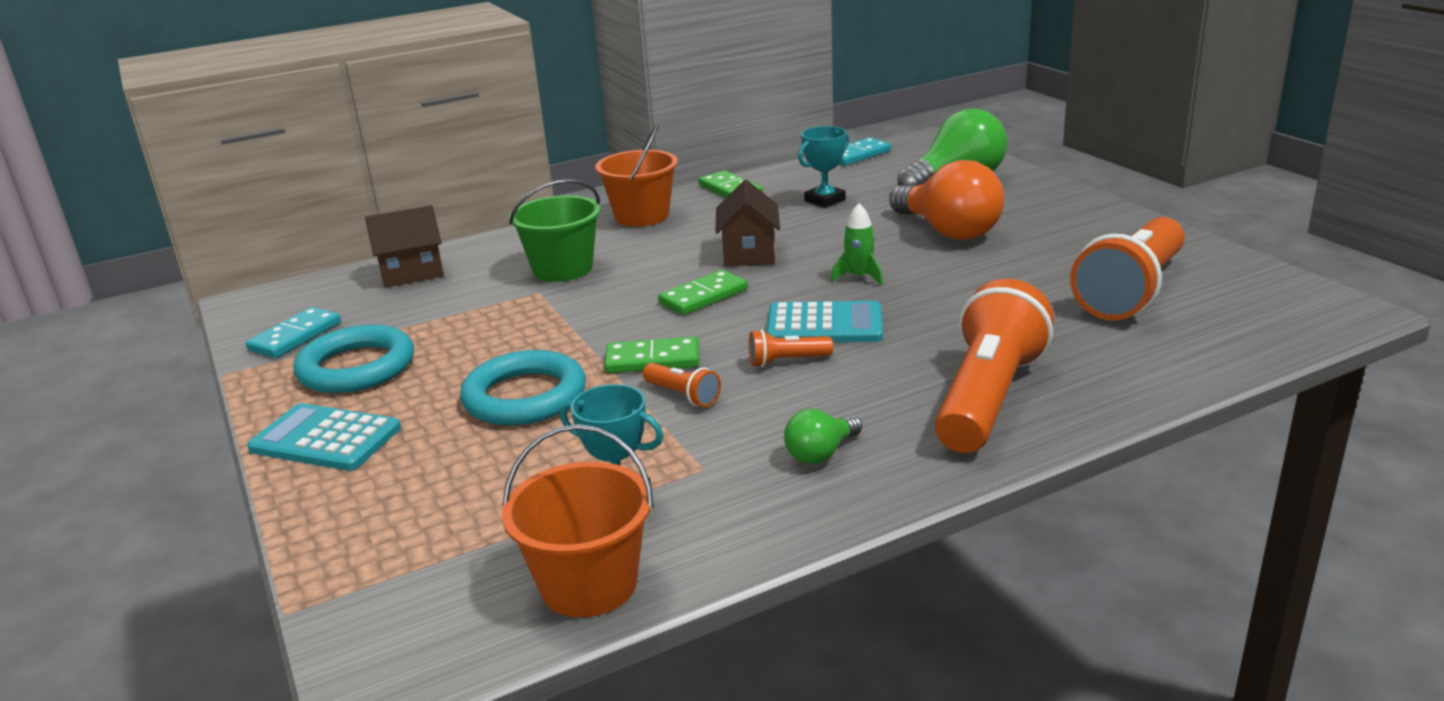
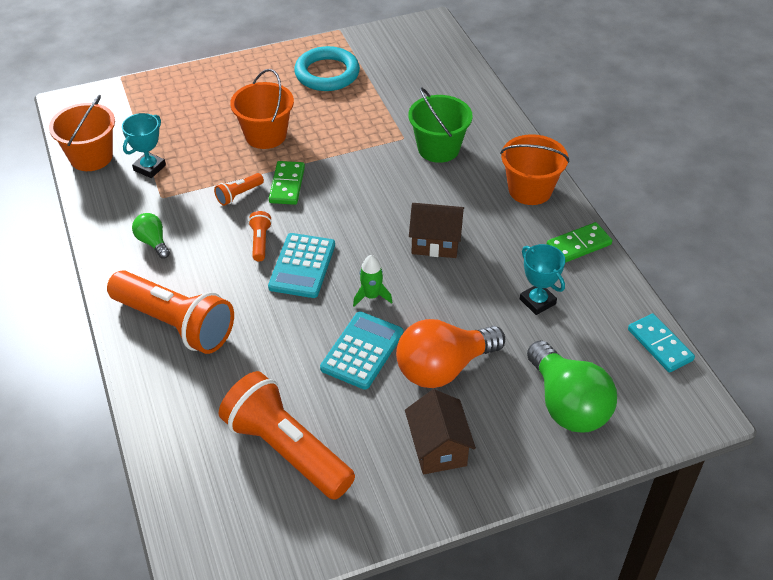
camera: 95 degrees right, 20 degrees up
(295, 336) = (376, 47): turquoise domino -> none
(326, 439) = (253, 71): turquoise calculator -> turquoise calculator (362, 351)
(411, 272) = (455, 82): brown house -> brown house (438, 448)
(525, 396) = (265, 135): turquoise ring -> orange bucket
(703, 296) = (368, 213): green domino -> none

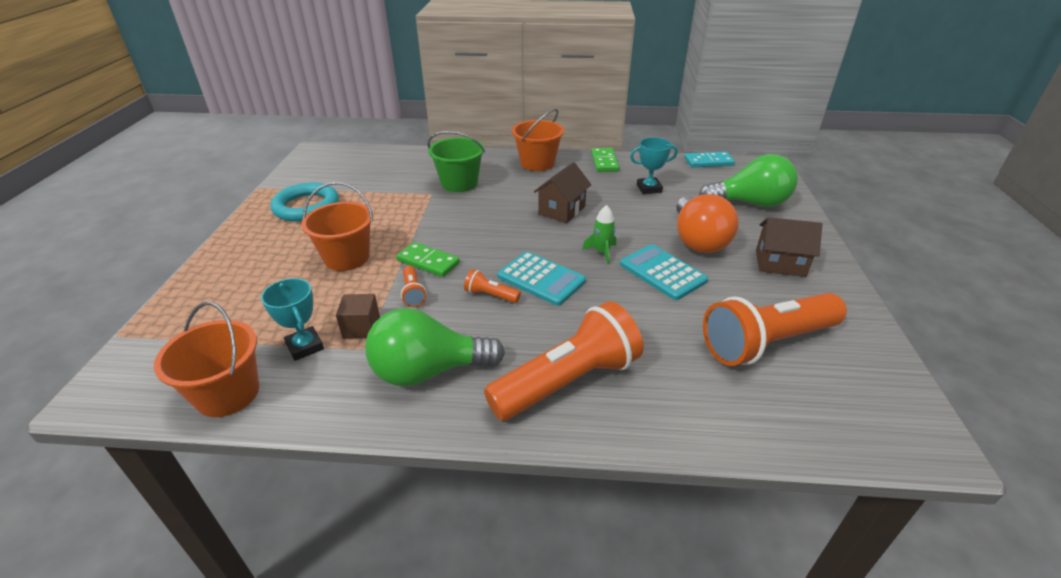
camera: 65 degrees left, 10 degrees down
(153, 242) = (428, 371): green light bulb -> green light bulb, size x2.03
(183, 186) = (361, 328): none -> brown cube

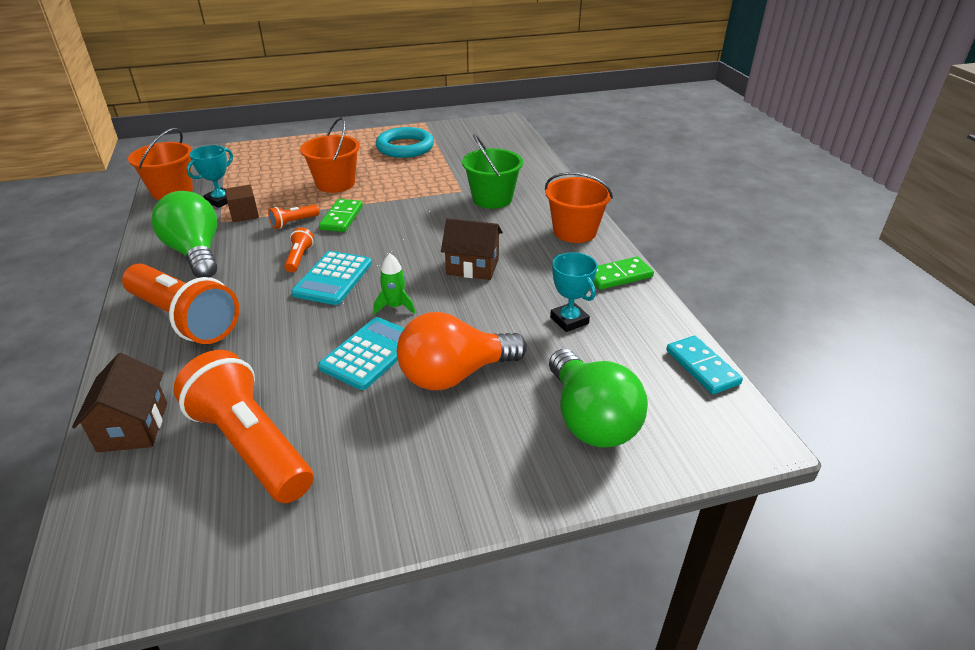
camera: 70 degrees right, 0 degrees up
(780, 263) = (429, 456): brown house -> brown house (133, 427)

